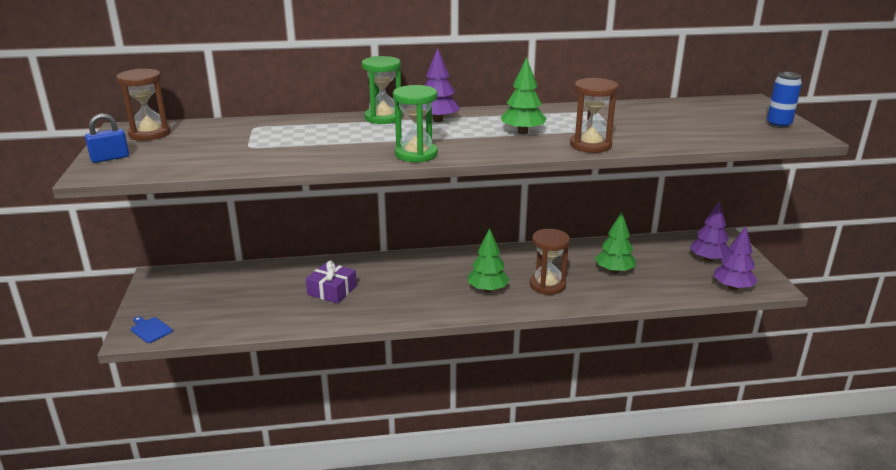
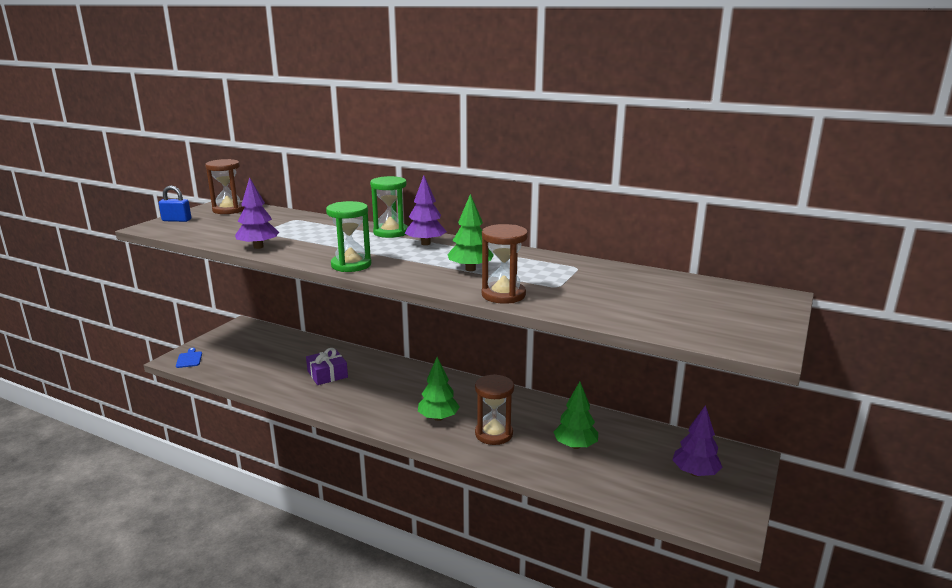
camera: 35 degrees right, 5 degrees down
(732, 287) = (680, 512): purple tree -> purple tree (258, 247)
(778, 125) = (754, 328): blue can -> none

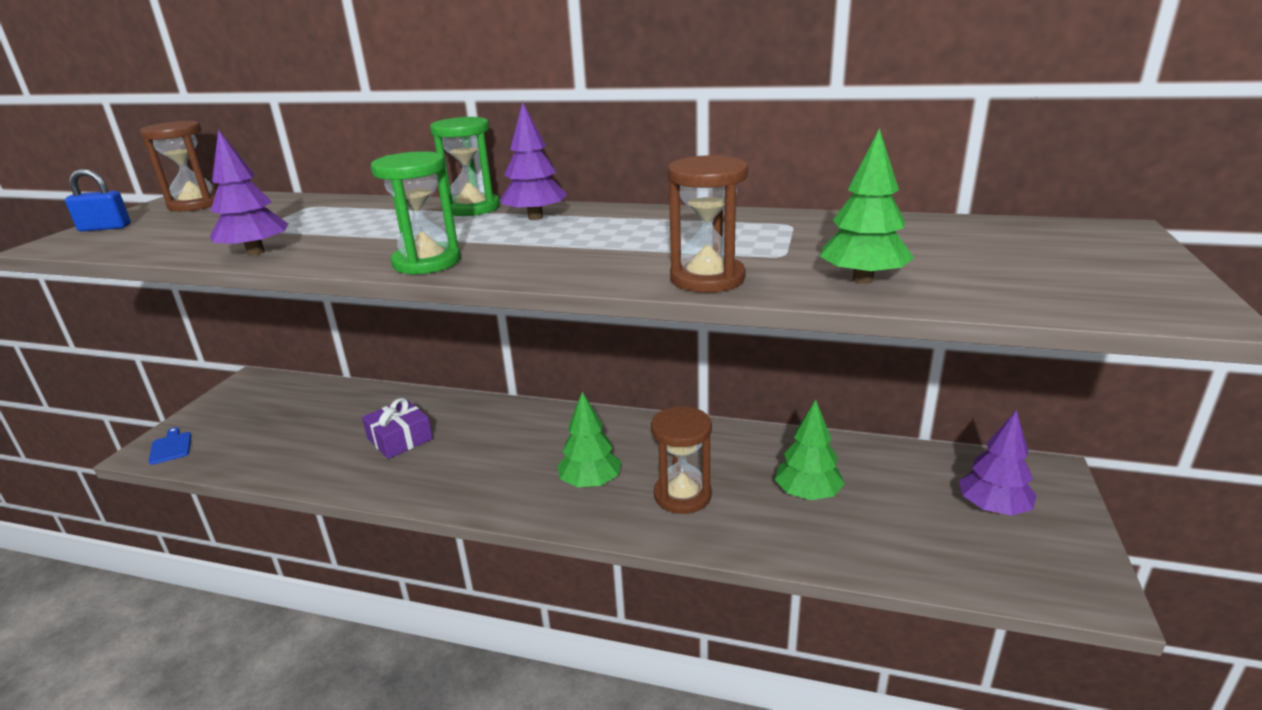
camera: 10 degrees left, 5 degrees up
(470, 269) = (628, 246): green tree -> green tree (863, 280)

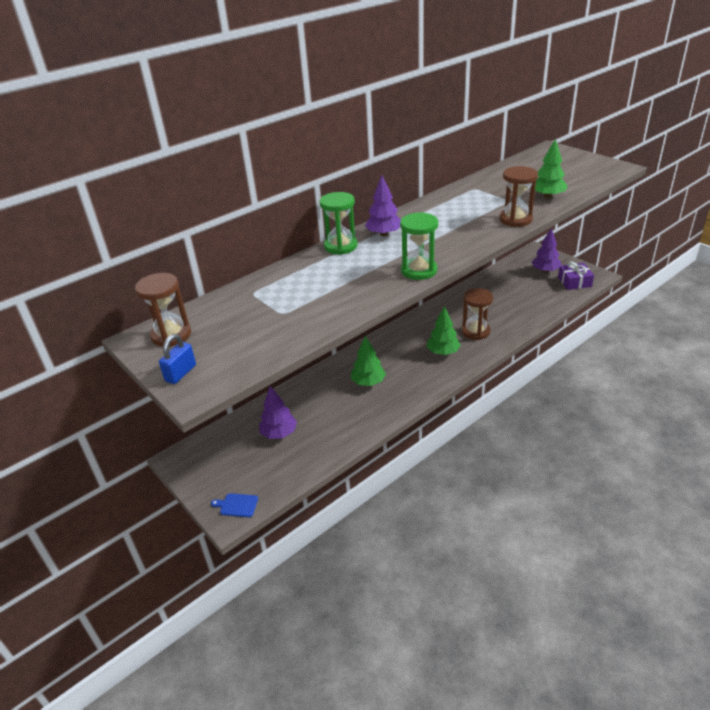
camera: 55 degrees left, 10 degrees up
(256, 252) = (333, 316): purple tree -> purple tree (279, 433)
(400, 439) = (338, 403): purple gift -> purple gift (574, 282)
(807, 494) = (503, 303): green tree -> green tree (368, 382)

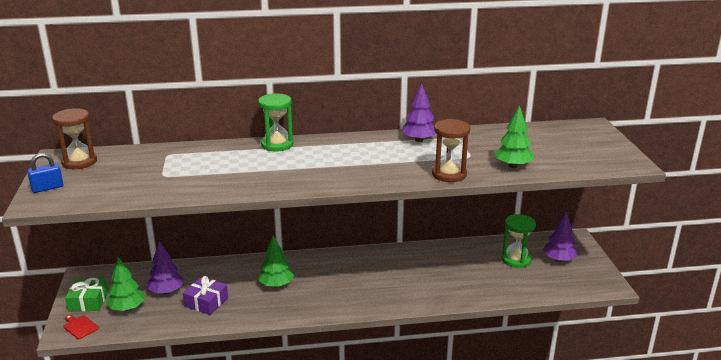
camera: 30 degrees right, 10 degrees down
(214, 479) = (88, 301): none -> green gift
(237, 505) = (80, 326): blue cutting board -> red cutting board
(384, 234) = (323, 147): purple tree -> purple tree (419, 140)
(419, 270) = (302, 184): green hourglass -> green hourglass (516, 259)
(443, 352) = (366, 289): green tree -> green tree (127, 308)
(475, 331) = (418, 284): brown hourglass -> none
(574, 282) = (576, 282): purple gift -> purple gift (206, 302)

